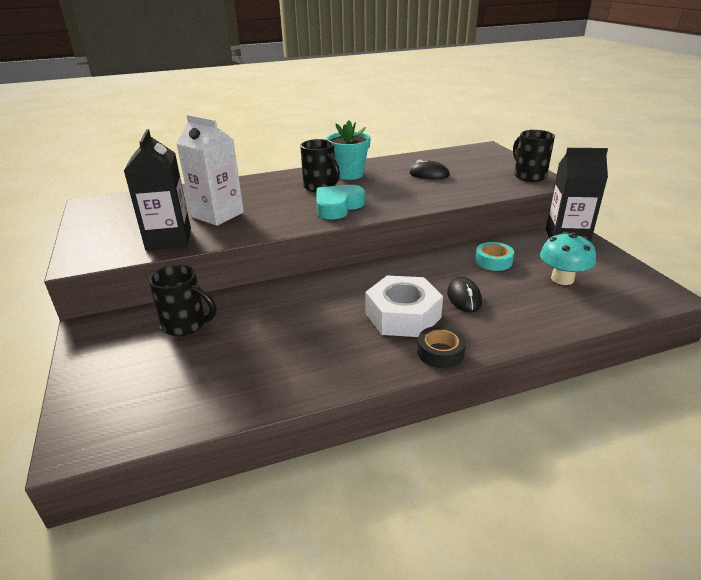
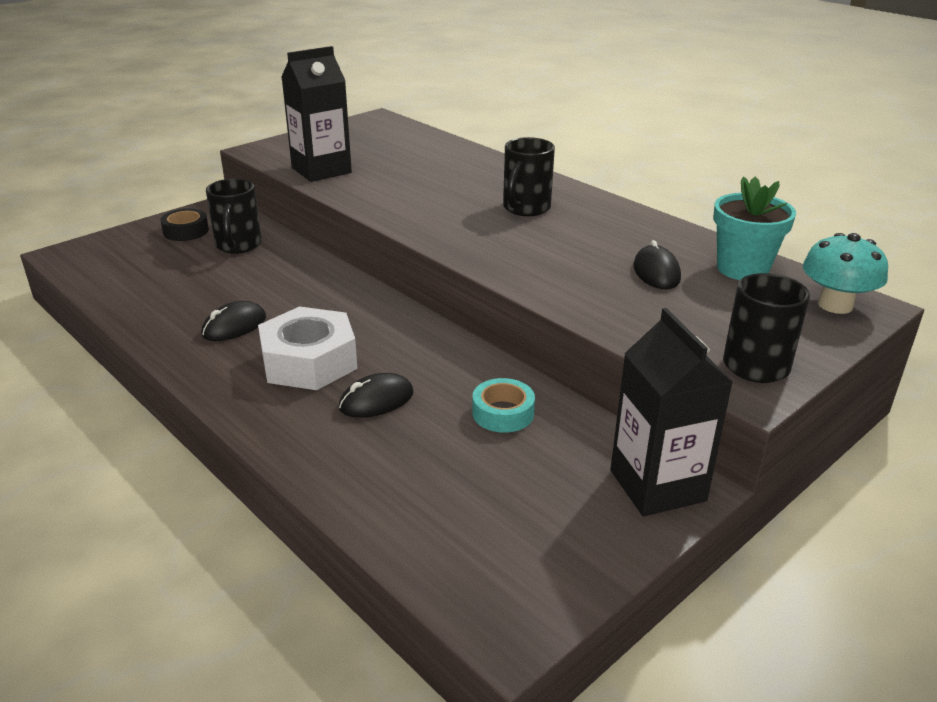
camera: 65 degrees right, 0 degrees up
(218, 215) = (395, 175): white carton -> none
(329, 343) = (234, 326): none -> black mouse
(338, 206) = (472, 231): turquoise heart -> none
(349, 174) = (591, 216): turquoise flower pot -> turquoise flower pot (742, 269)
(440, 352) = (239, 401): black tape -> black tape (186, 231)
(562, 279) = (489, 489): turquoise mushroom -> turquoise mushroom (835, 305)

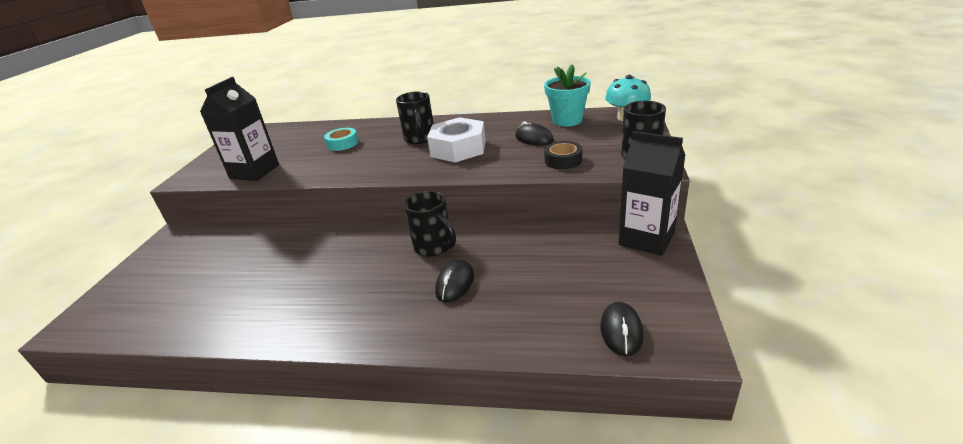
camera: 35 degrees left, 0 degrees up
(186, 231) = (167, 260): black tape -> black tape (563, 160)
(234, 326) = (296, 296): black mouse -> black mouse (621, 331)
(238, 246) = (226, 249): black mug -> black mug (434, 247)
(309, 361) = (381, 287): white nut -> white nut (458, 148)
(503, 413) = (531, 249): turquoise tape -> turquoise tape (342, 143)

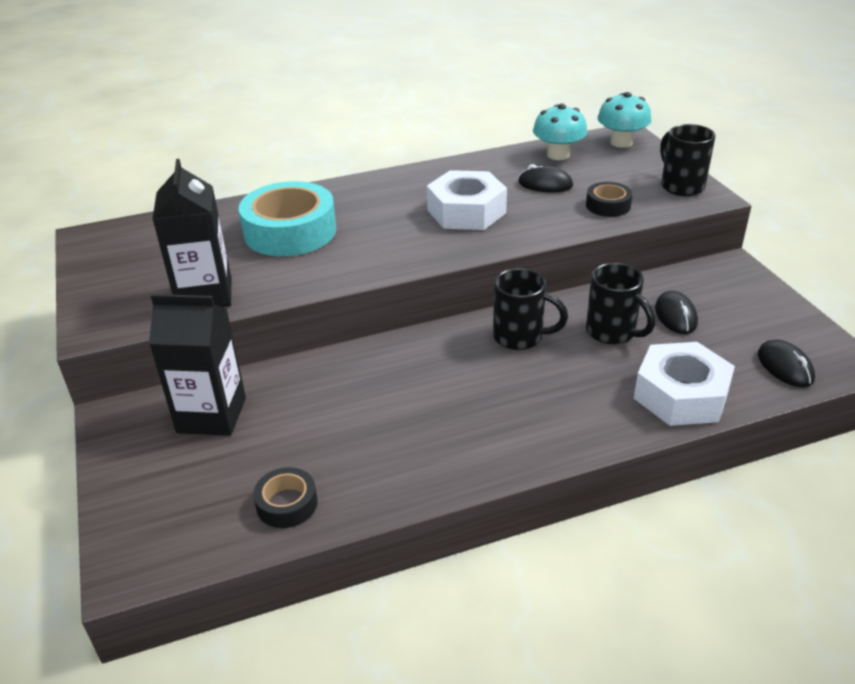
camera: 30 degrees left, 5 degrees up
(179, 317) = (287, 504): none -> black tape
(342, 143) = (290, 231): turquoise tape -> turquoise tape, size x2.04
(420, 139) = (398, 207): black mug -> black mug (612, 332)
(455, 283) = (587, 369): black mouse -> black mouse (675, 316)
(504, 327) = (681, 395): none -> white nut
(567, 120) = (558, 155): turquoise flower pot -> turquoise mushroom
(646, 239) = (728, 276): black carton -> black carton (211, 415)

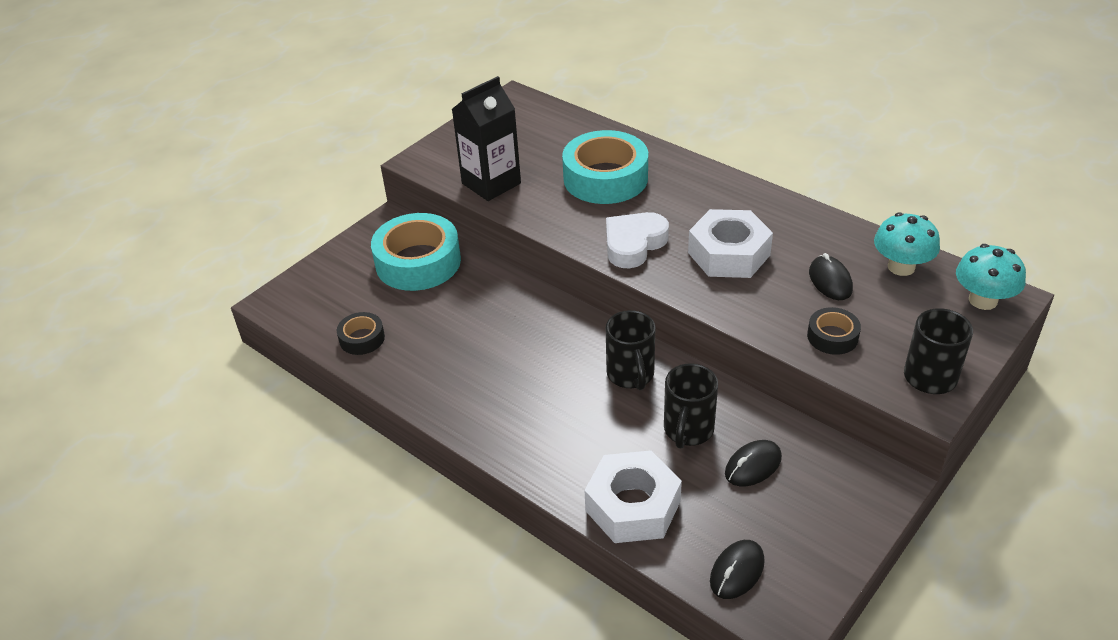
camera: 60 degrees right, 5 degrees up
(211, 415) = (418, 262): black carton -> turquoise tape
(401, 249) = (634, 244): none -> white heart

